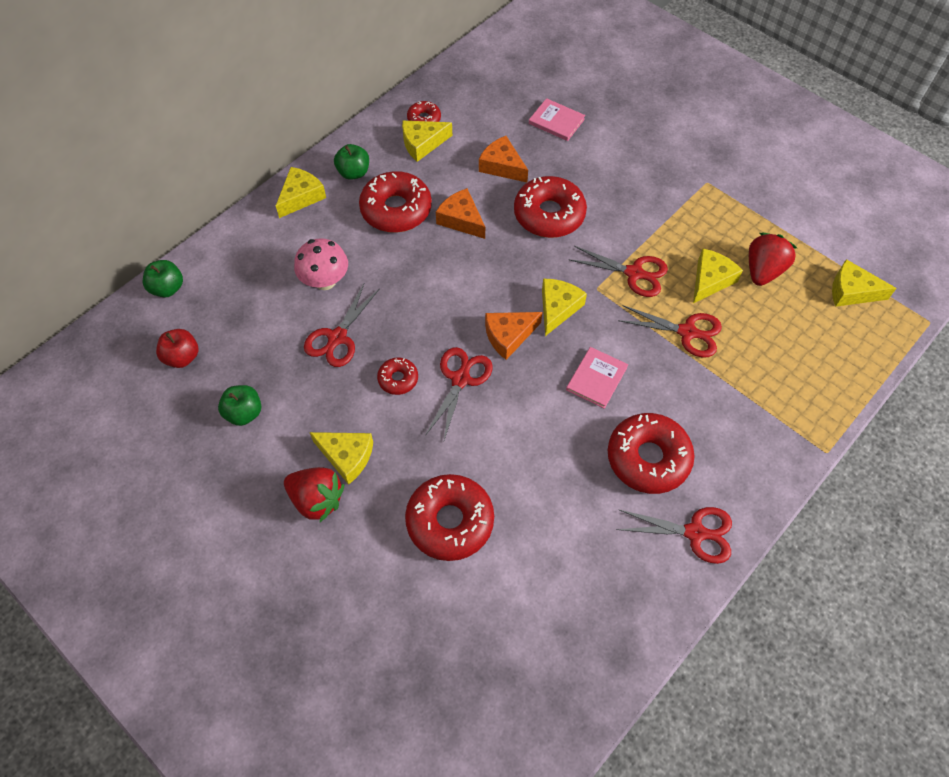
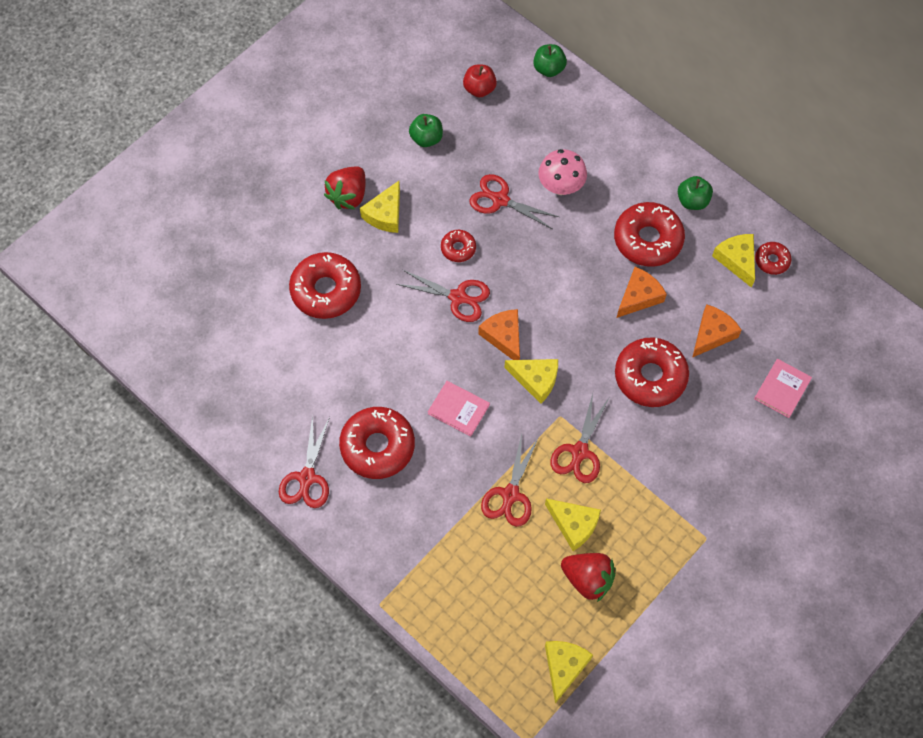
camera: 90 degrees right, 5 degrees up
(301, 197) = (658, 159): yellow cheese -> none

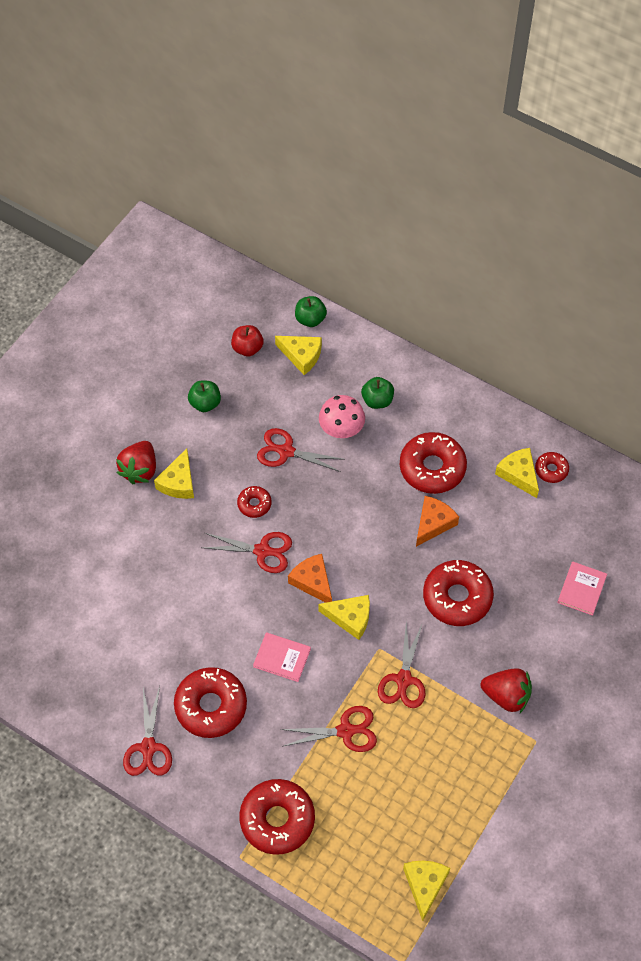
camera: 10 degrees left, 5 degrees down
(326, 290) = (134, 564): red donut -> red donut (277, 819)
(510, 494) = (345, 731): red scissors -> red scissors turned 105 degrees counterclockwise
(574, 524) = (410, 749): yellow cheese -> yellow cheese (301, 356)
(587, 579) = (432, 798): red strawberry -> red strawberry (506, 696)
(692, 201) = (467, 425): green apple -> green apple (377, 400)
(712, 334) = (508, 548): orange cheese -> none

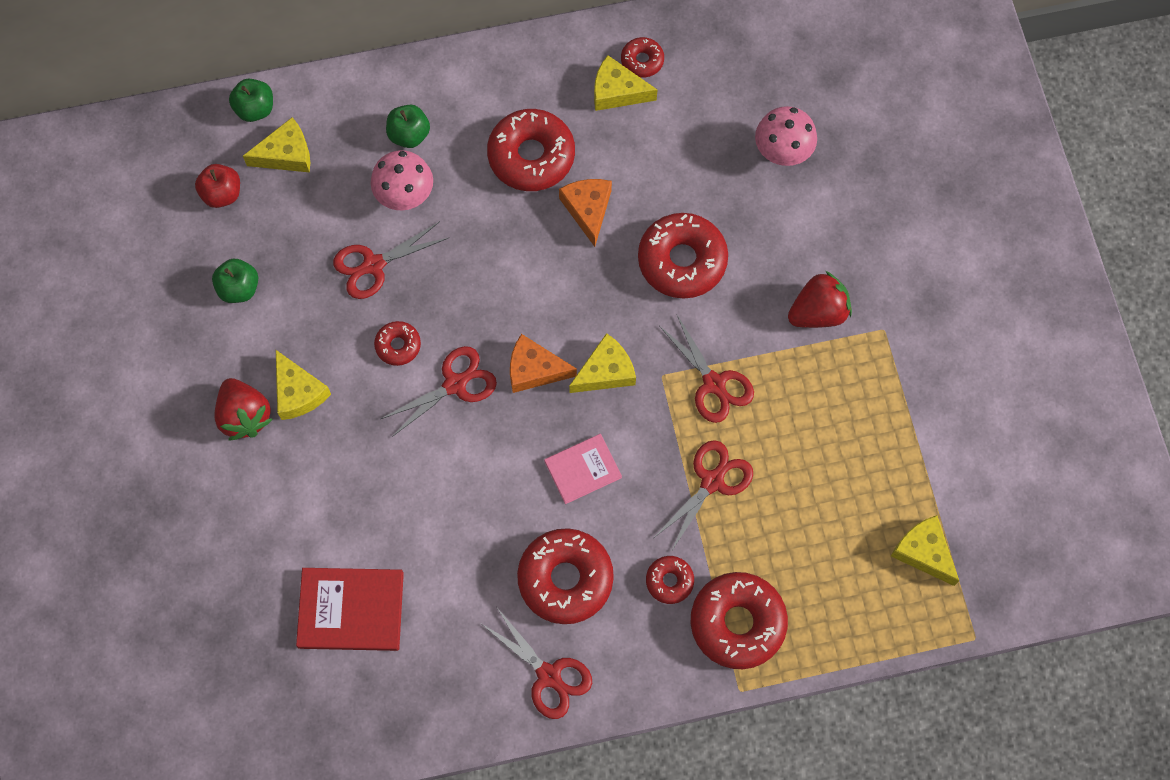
camera: 45 degrees left, 10 degrees up
(86, 616) = (351, 610): none -> red book
(264, 761) = (669, 581): none -> red donut
(581, 589) = (782, 151): pink book -> pink mushroom

